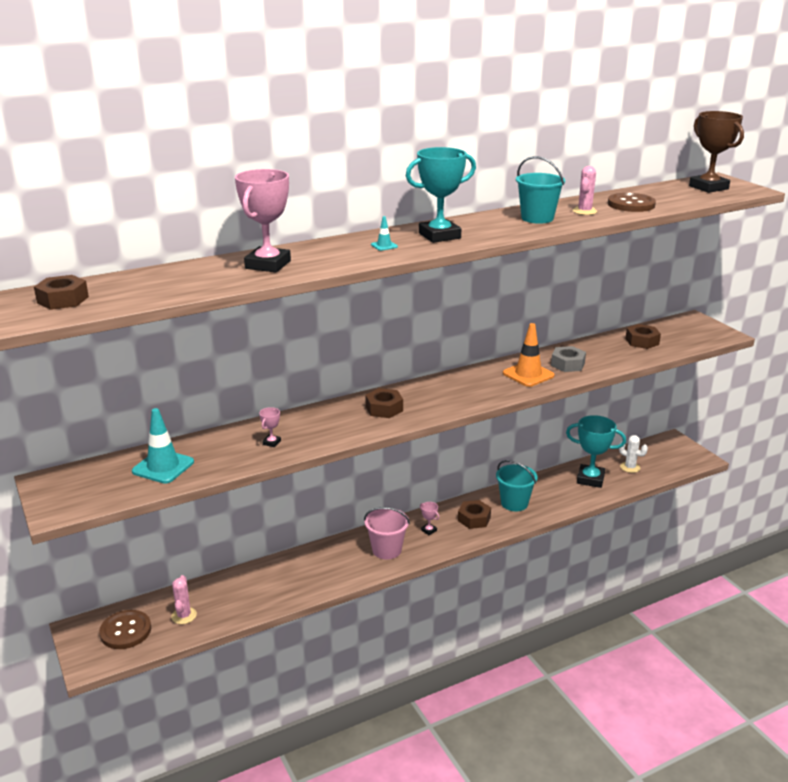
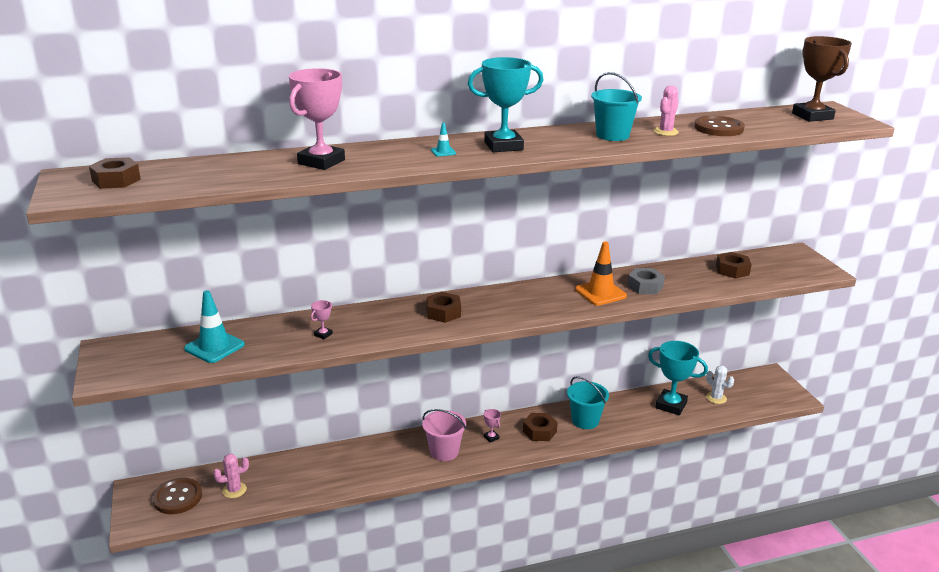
camera: 10 degrees right, 0 degrees up
(184, 616) = (234, 490): pink cactus -> pink cactus turned 60 degrees clockwise

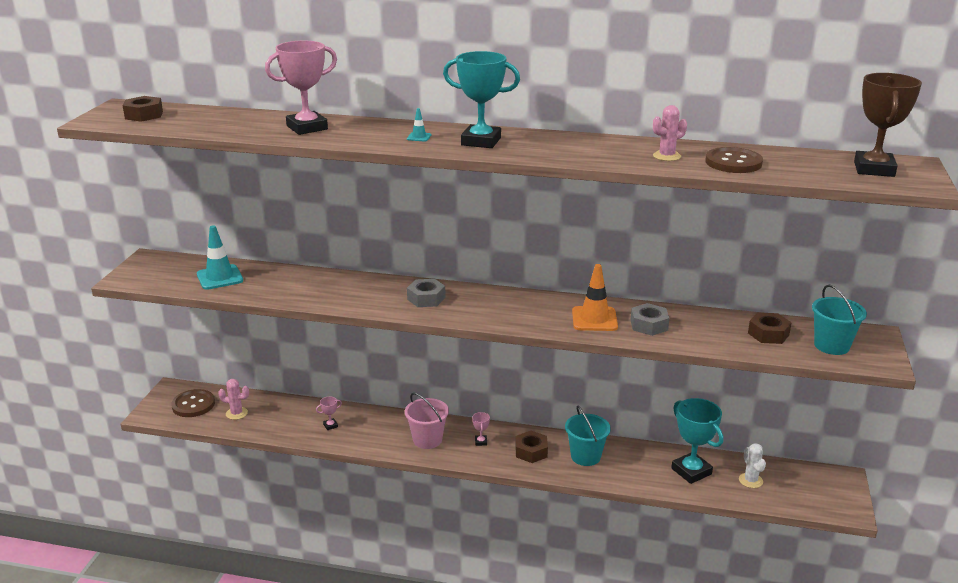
camera: 30 degrees right, 0 degrees up
(323, 334) = (308, 290): pink trophy -> pink trophy (330, 425)
(443, 312) = (426, 298): brown nut -> grey nut
(612, 135) = (604, 150): turquoise bucket -> turquoise bucket (831, 346)

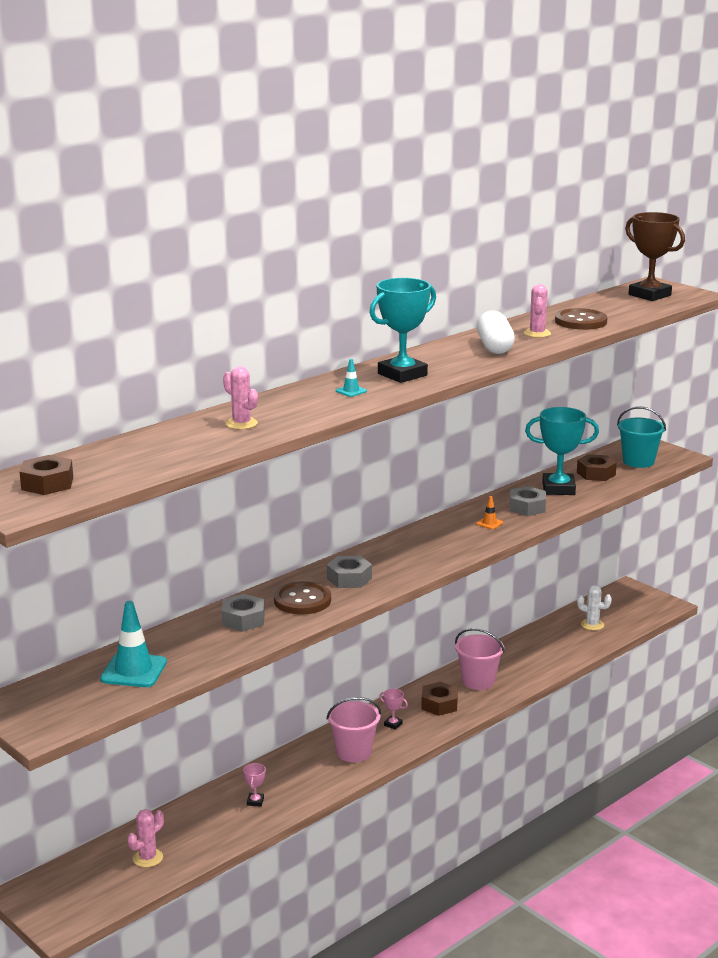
camera: 55 degrees left, 5 degrees down
(193, 405) = (85, 885): brown button -> brown button (302, 600)
(307, 128) = (241, 424): pink trophy -> pink cactus
(322, 285) = (243, 619): none -> grey nut
(585, 456) = (478, 681): turquoise bucket -> pink bucket
(594, 319) = (489, 523): orange traffic cone -> orange traffic cone, size x0.46
(601, 151) = (494, 347): none -> white capsule
(691, 471) = (553, 643): turquoise trophy -> turquoise trophy (558, 489)

